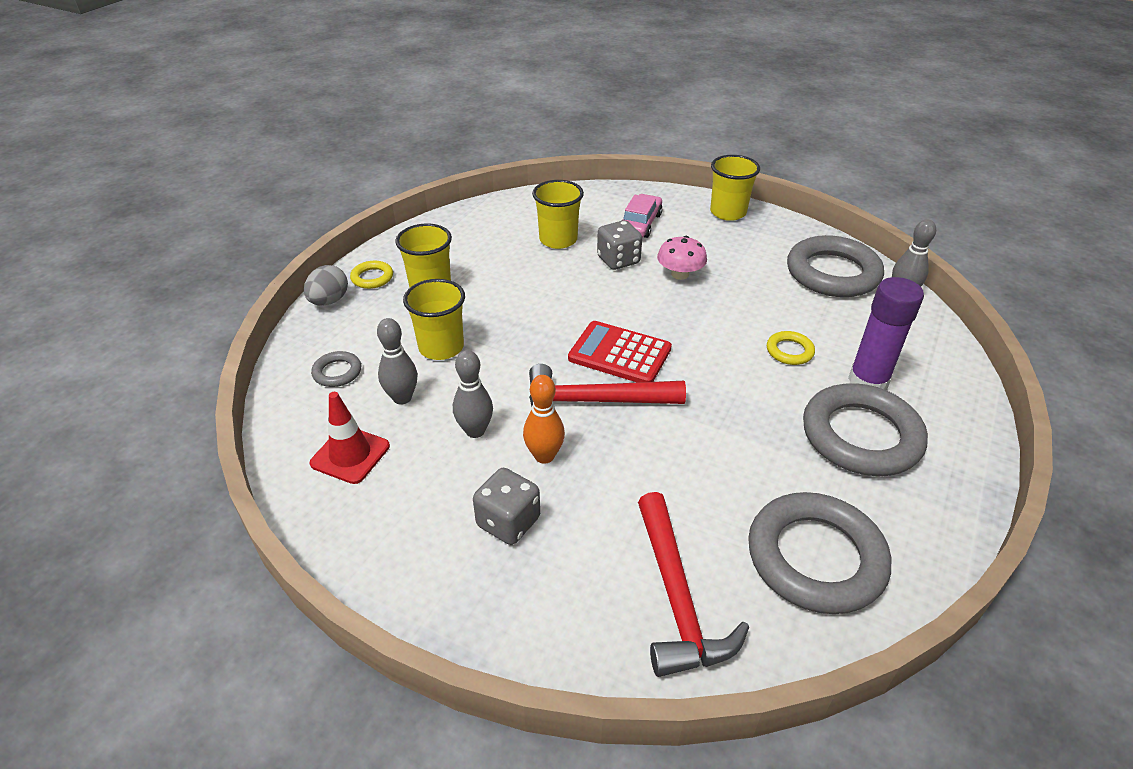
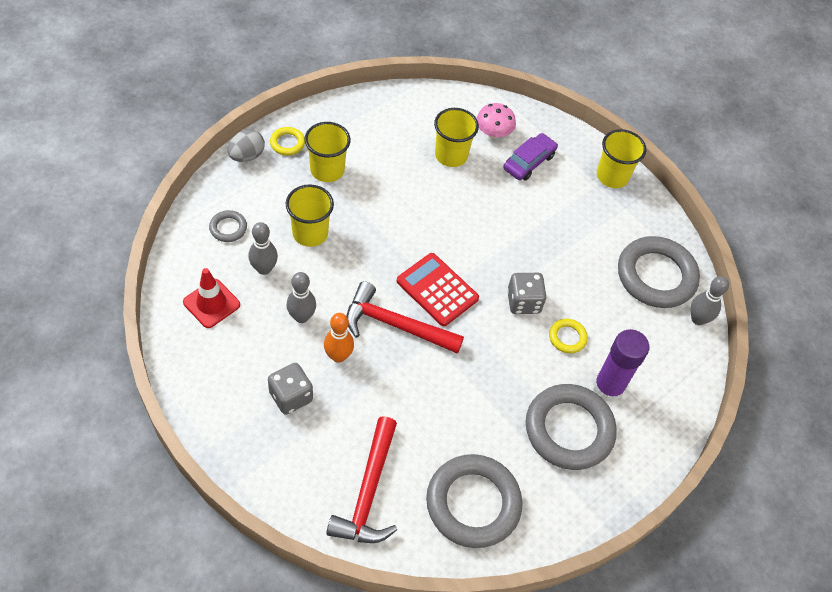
camera: 15 degrees right, 15 degrees up
(618, 260) = (488, 196): grey dice -> grey dice (523, 302)
(640, 224) = (529, 162): pink car -> purple car
(680, 274) = (529, 229): pink mushroom -> pink mushroom (493, 132)

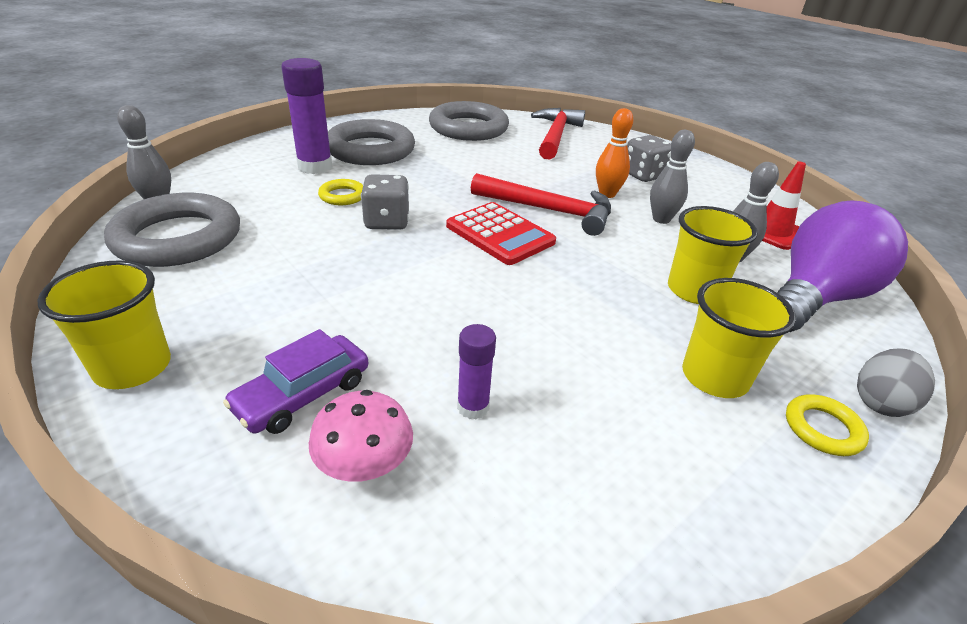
camera: 175 degrees left, 20 degrees down
(228, 228) = (816, 298): grey ring -> purple light bulb
(451, 155) = (473, 407): yellow cup -> purple glue stick

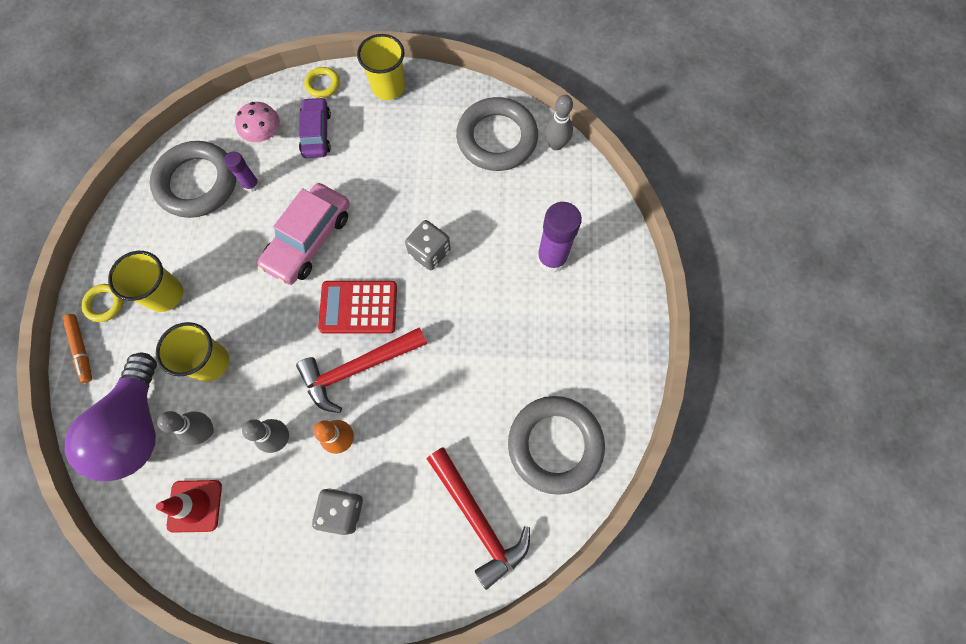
camera: 135 degrees right, 35 degrees up
(342, 196) = (487, 248): yellow ring -> yellow ring (322, 84)
(370, 150) = (559, 318): grey ring -> grey ring (197, 183)
(478, 302) = (308, 240): none -> pink car
(880, 402) = (81, 349): grey egg -> orange marker

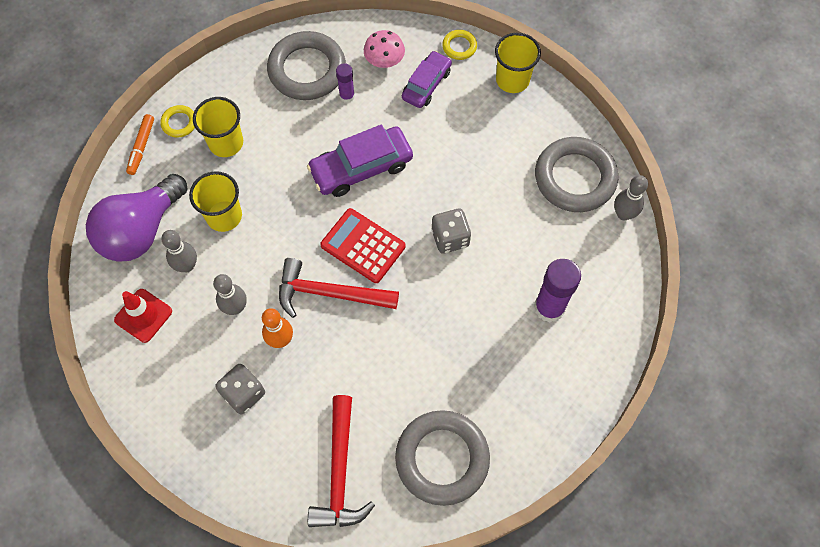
camera: 35 degrees right, 5 degrees down
(308, 240) = (361, 167): pink car -> purple car

